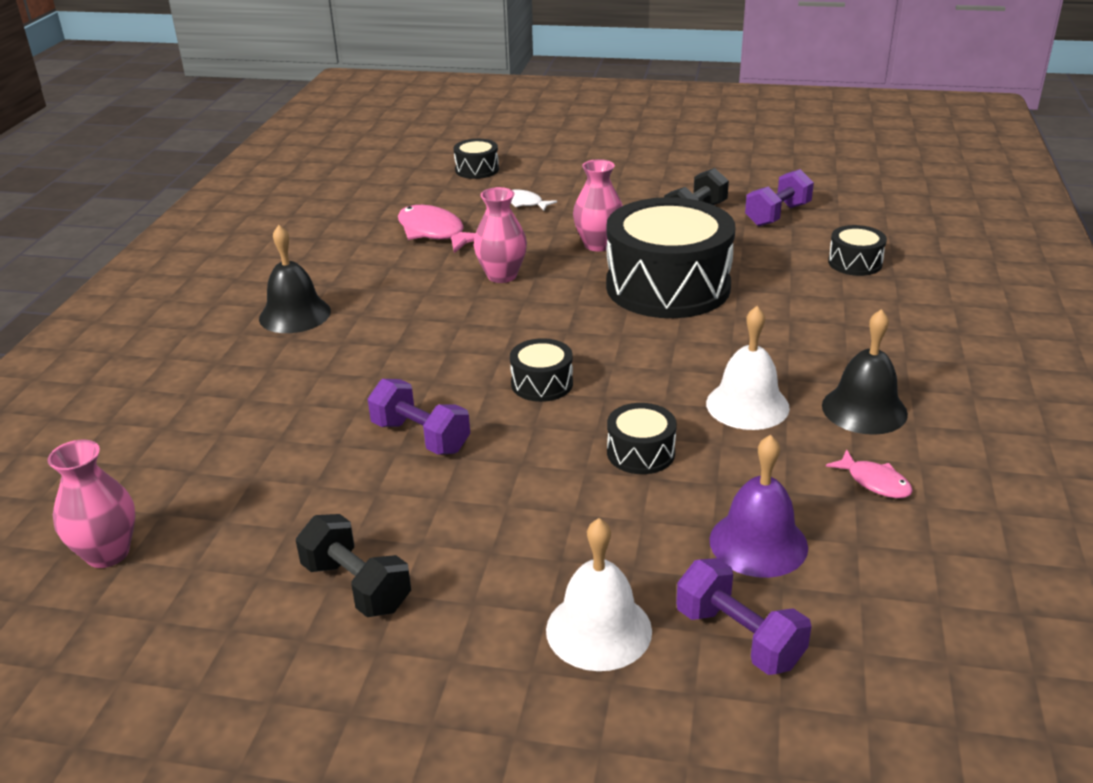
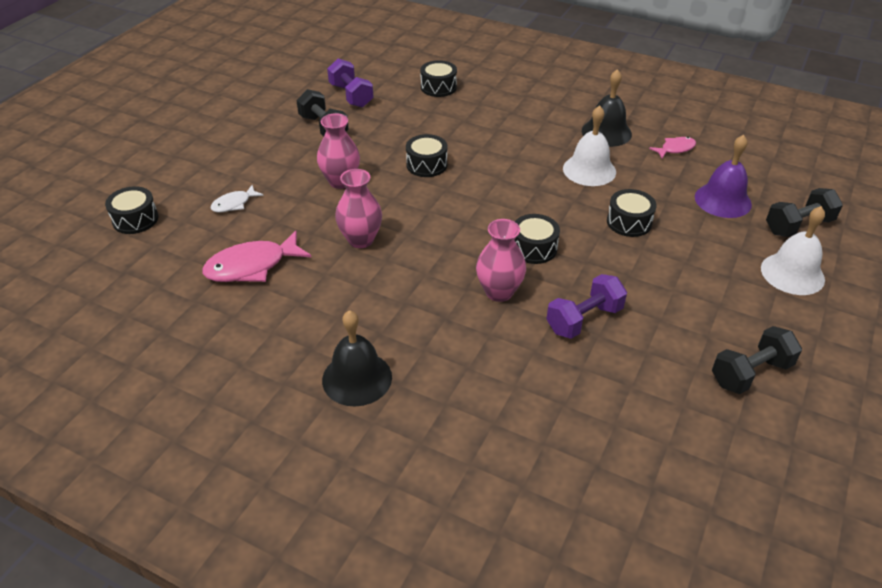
camera: 75 degrees left, 10 degrees up
(107, 553) = (701, 526): pink vase -> pink vase (499, 292)
(668, 286) = (426, 165): black drum -> black drum, size x0.44
(739, 638) = (798, 226): purple dumbbell -> black dumbbell

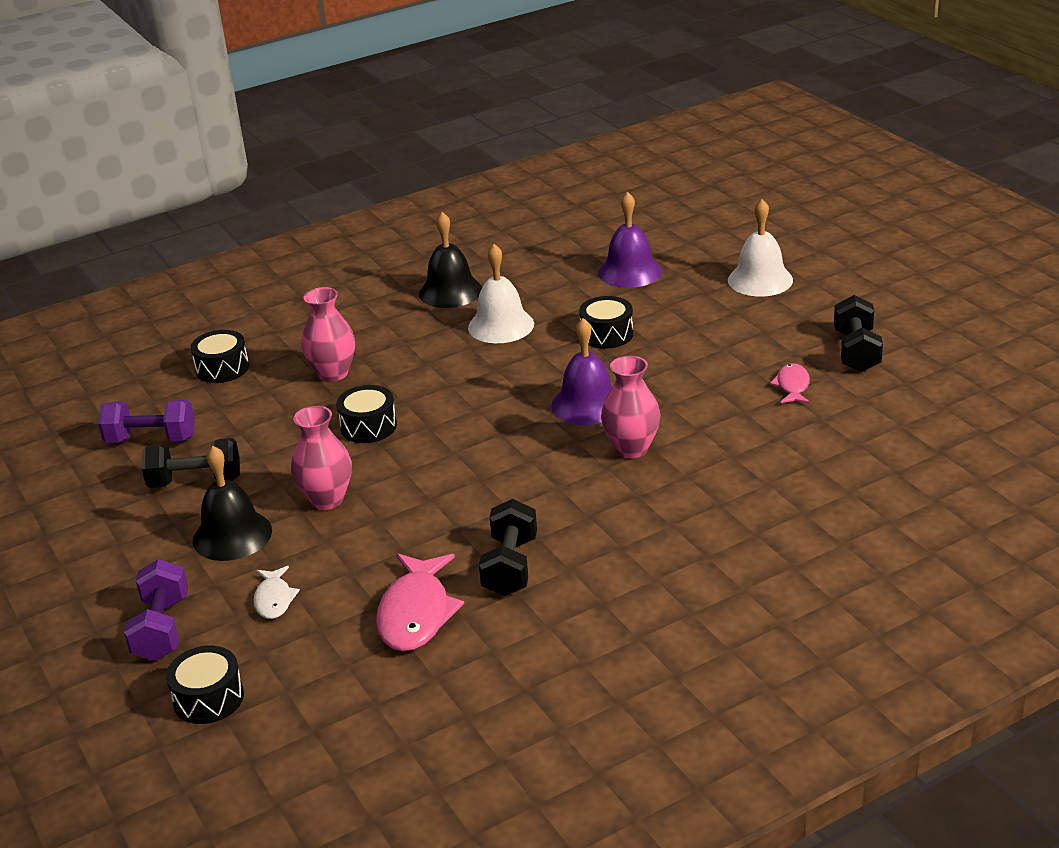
camera: 55 degrees left, 10 degrees down
(357, 378) = (674, 582): black bell -> black bell (232, 535)
(361, 240) = (454, 515): pink vase -> pink vase (333, 373)
(534, 248) = (587, 404): black drum -> purple bell
(584, 320) = (716, 412): purple dumbbell -> purple dumbbell (162, 629)
(675, 149) = (525, 264): pink fish -> pink fish (792, 386)
(798, 226) = (704, 250): black dumbbell -> black dumbbell (510, 566)

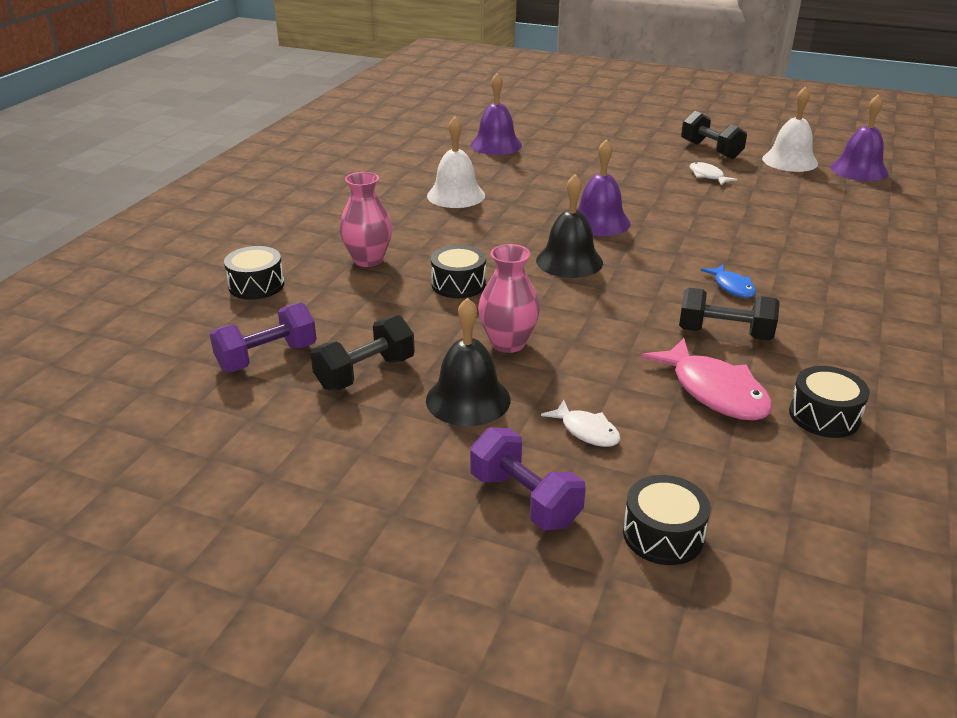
camera: 40 degrees left, 0 degrees up
(450, 291) = (380, 186): black bell -> black bell (569, 261)
(510, 566) = (724, 333): black dumbbell -> black dumbbell turned 45 degrees counterclockwise
(596, 524) = (732, 287): none -> blue fish
(606, 334) = (541, 181): black drum -> black drum (824, 416)
(631, 448) = (674, 237): pink vase -> none
(760, 280) = (589, 130): white bell -> white bell (790, 161)
(792, 386) = (707, 176): pink fish -> white fish
(993, 438) = (859, 170): none -> purple bell

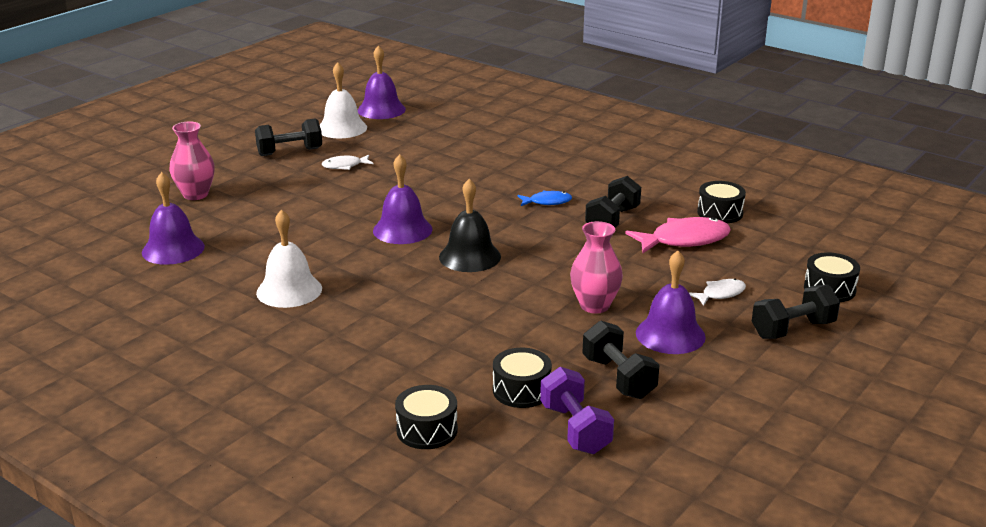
camera: 75 degrees left, 5 degrees down
(368, 260) = (407, 357): pink vase -> pink vase (195, 194)
(458, 284) = (484, 314): black drum -> black drum (521, 390)
(468, 399) = (670, 334): black bell -> purple bell
(525, 500) = (793, 329): purple dumbbell -> black dumbbell

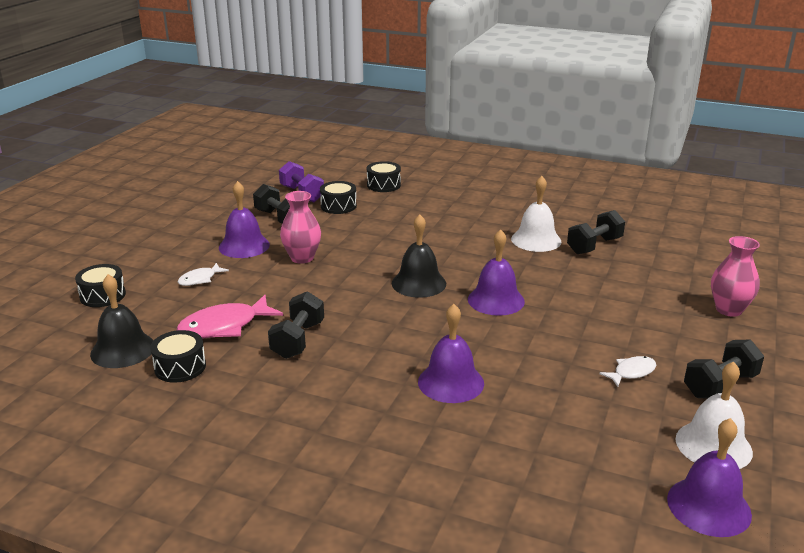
camera: 165 degrees right, 0 degrees up
(173, 249) = (663, 257): purple bell -> purple bell (451, 382)
(547, 202) = (372, 354): blue fish -> none
(779, 232) = (123, 349): none -> black bell
(793, 329) = (150, 260): black dumbbell -> black dumbbell (594, 246)

